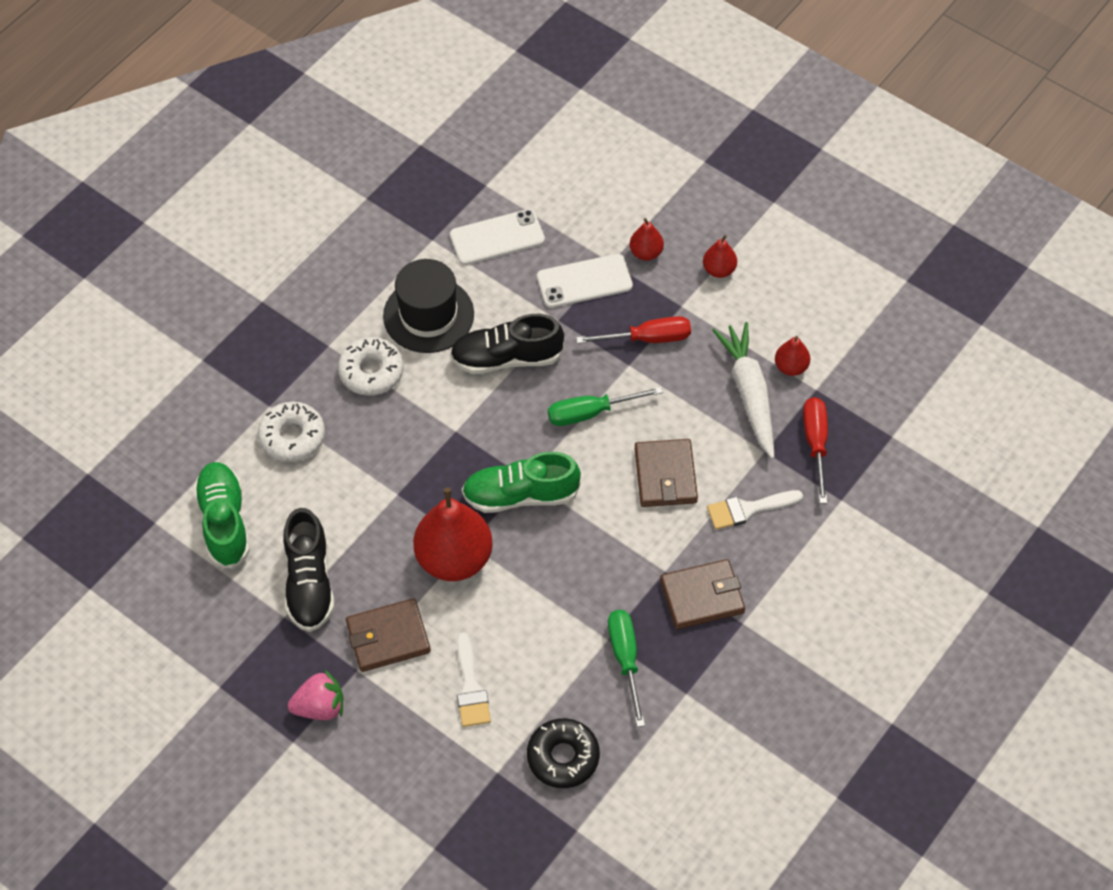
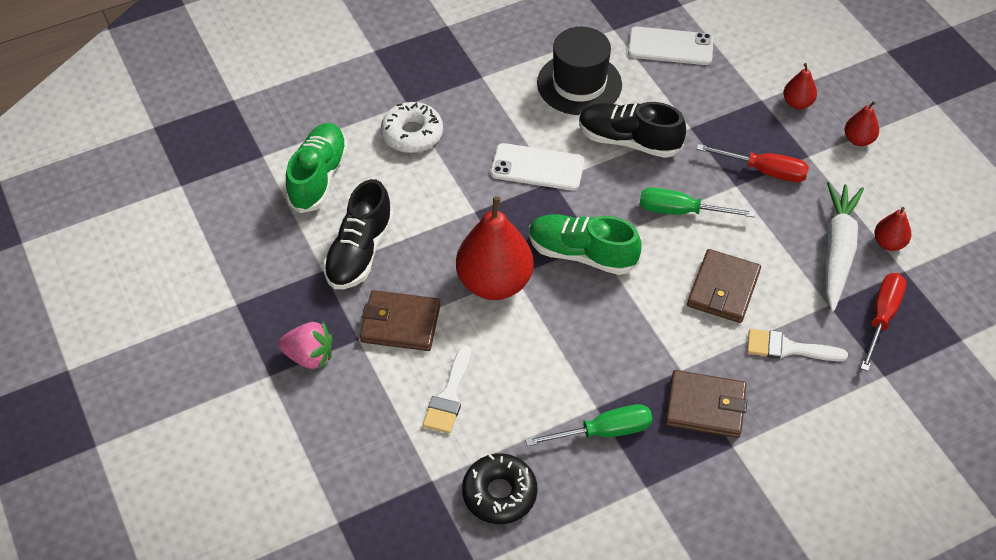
camera: 25 degrees right, 5 degrees down
(371, 372) = (506, 109): white donut -> none
(584, 281) = (729, 106): white phone -> white phone (537, 167)
(625, 659) = (604, 431): green screwdriver -> green screwdriver turned 60 degrees clockwise

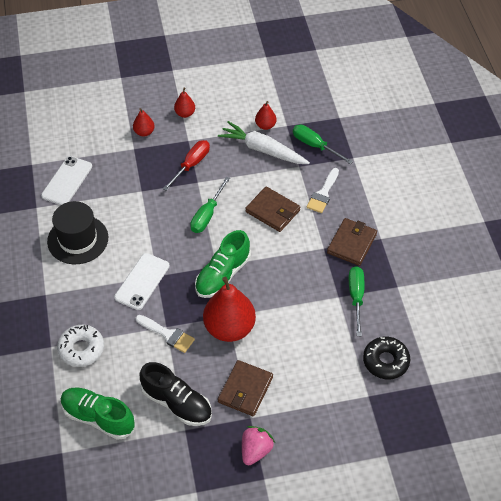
camera: 75 degrees left, 0 degrees up
(449, 396) = (310, 373): white brush -> white brush (168, 334)
(629, 141) = (139, 225): black shoe -> none
(882, 317) = (315, 146): red screwdriver -> green screwdriver

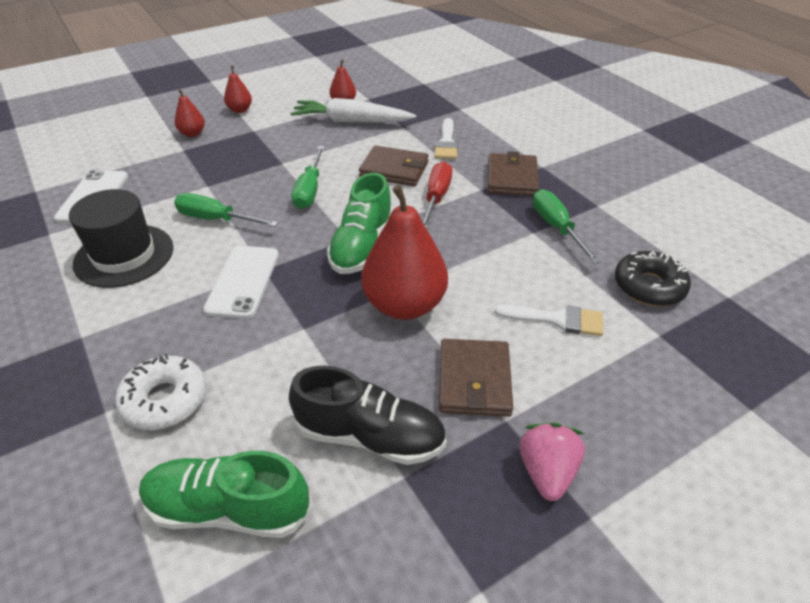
camera: 20 degrees left, 10 degrees down
(168, 334) = (311, 338): white brush -> white brush (557, 320)
(191, 165) = (267, 149): red screwdriver -> red screwdriver (436, 197)
(315, 146) = (411, 107): green screwdriver -> green screwdriver (216, 219)

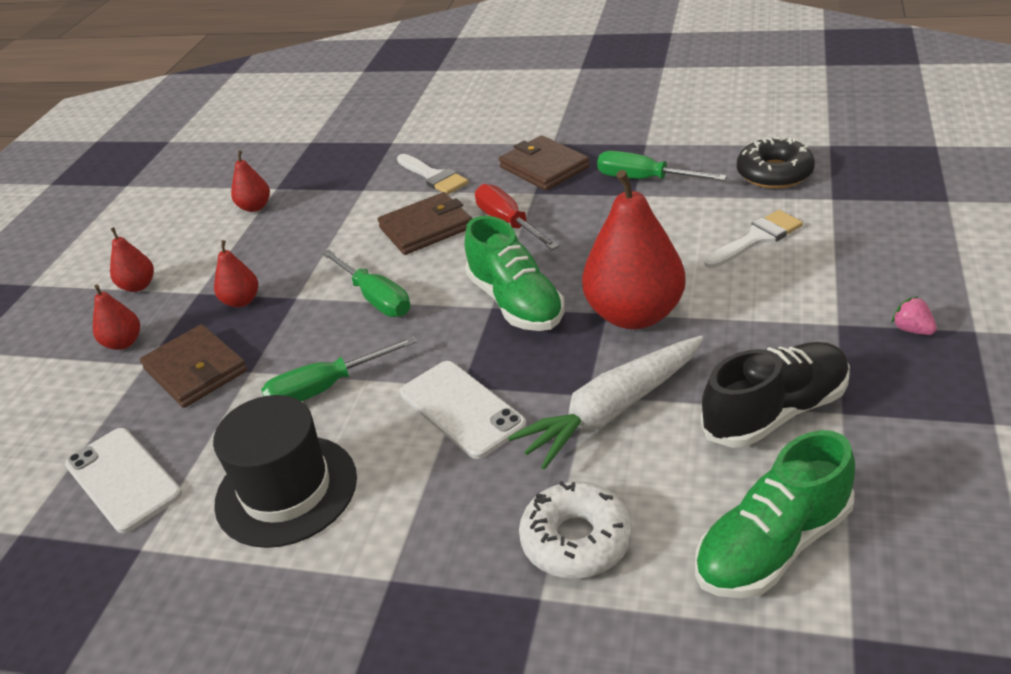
camera: 40 degrees left, 5 degrees down
(260, 148) = (241, 301): none -> red pear
(351, 121) = (298, 217): white carrot -> white carrot (612, 411)
(474, 380) = (775, 319): brown wallet -> brown wallet (195, 370)
(546, 472) = (912, 330): pink strawberry -> pink strawberry, size x0.57

